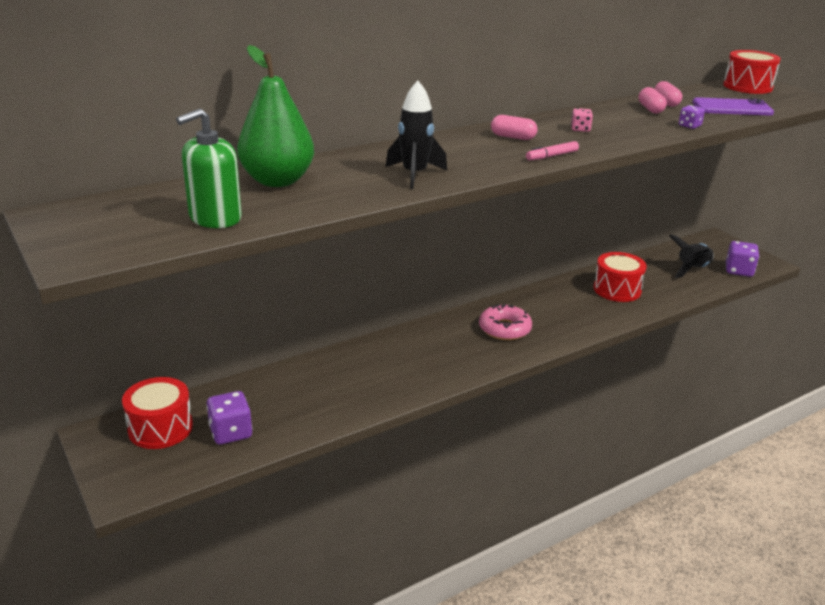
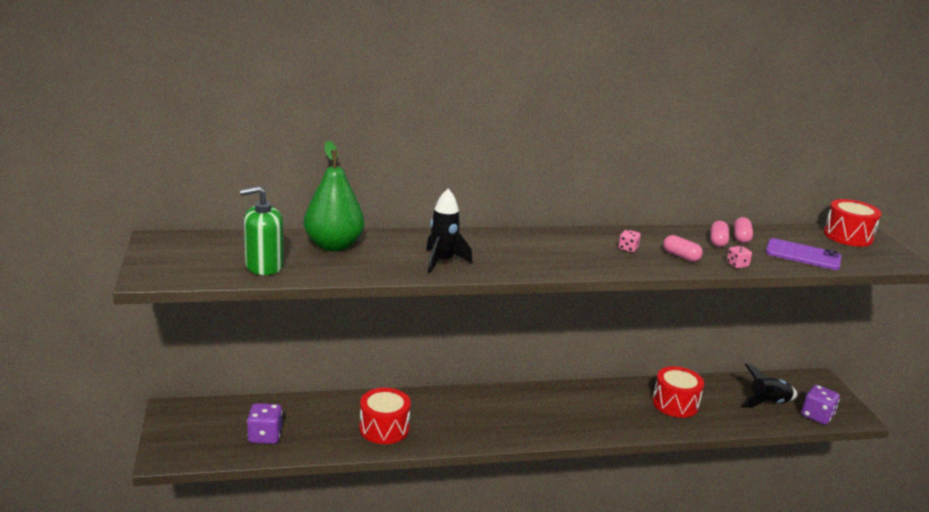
camera: 20 degrees right, 5 degrees down
(160, 428) = (218, 418): red drum -> red drum (384, 428)
(504, 329) = (542, 412): pink donut -> none
(513, 137) = (559, 245): pink capsule -> pink capsule (681, 256)
(552, 156) = (575, 268): pink marker -> none
(689, 126) = (737, 265): purple dice -> pink dice

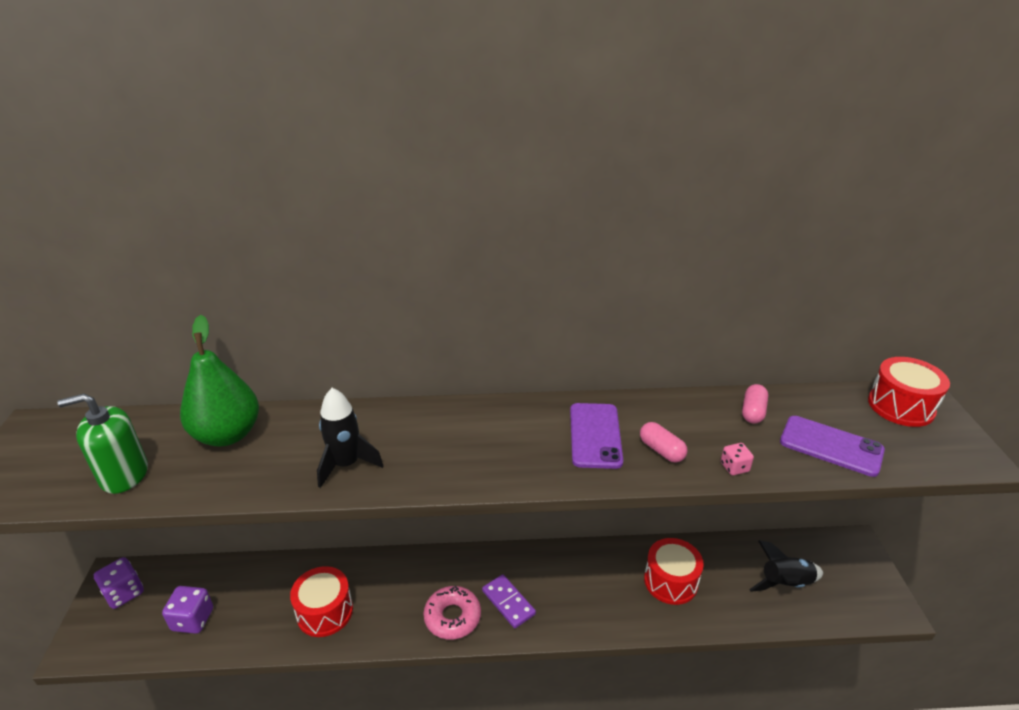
camera: 10 degrees right, 10 degrees up
(498, 429) = (452, 617): none -> pink donut
(543, 419) = (508, 602): none -> purple domino
(628, 248) = (595, 435): pink dice -> purple phone
(718, 241) = (719, 420): pink capsule -> none
(817, 416) = (844, 607): purple dice -> purple dice (124, 593)

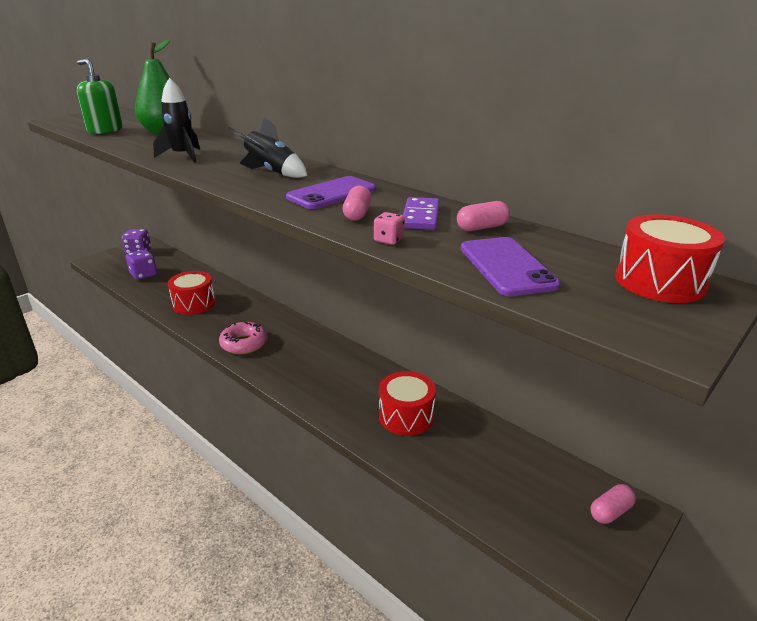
camera: 45 degrees right, 5 degrees down
(508, 602) = (283, 357): purple domino -> purple domino (420, 217)
(785, 583) = (504, 482): black rocket -> black rocket (272, 172)
(848, 555) = (610, 511): none -> pink capsule

